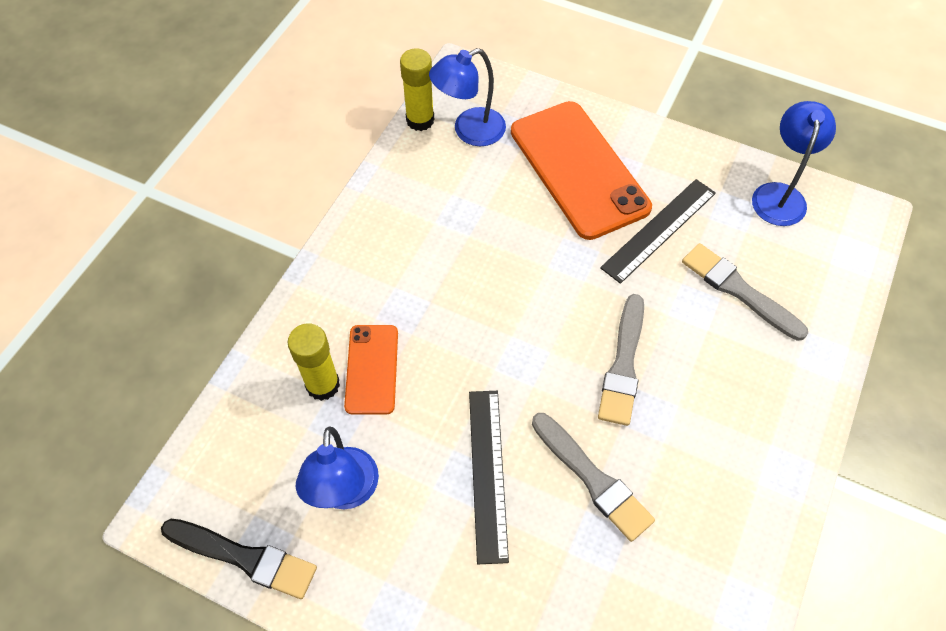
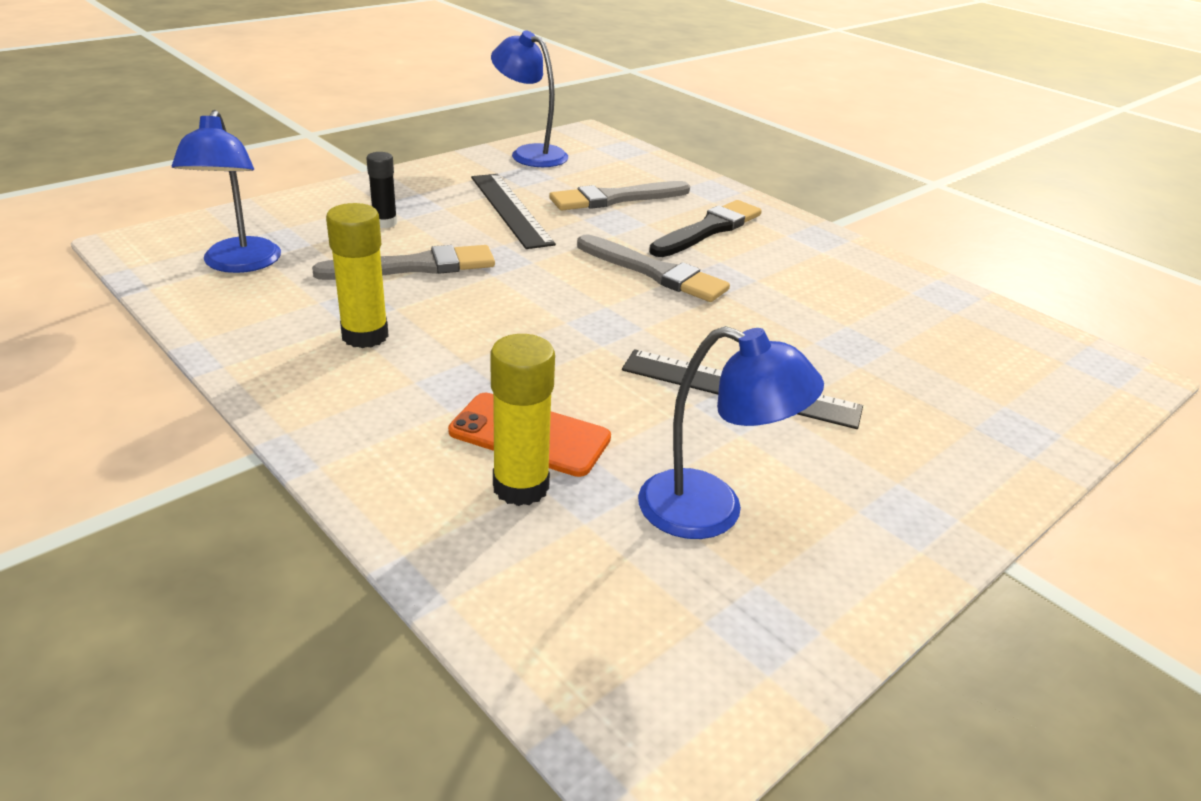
camera: 70 degrees left, 25 degrees down
(244, 558) = (777, 653): black brush -> black brush (708, 229)
(420, 120) = (169, 290): yellow glue stick -> yellow glue stick (365, 336)
(578, 169) = (385, 223): orange phone -> black glue stick
(593, 479) = (780, 327): grey brush -> grey brush (414, 266)

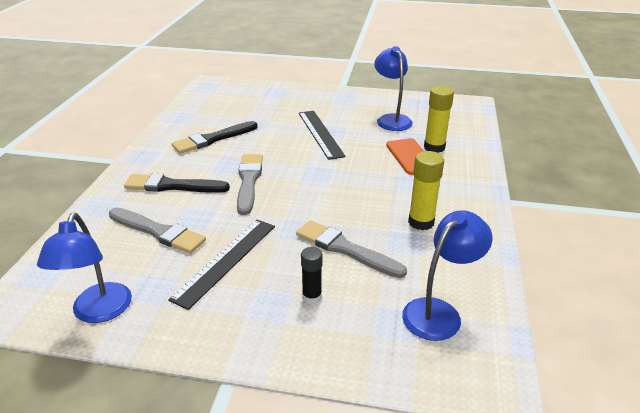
camera: 125 degrees left, 0 degrees up
(825, 292) = (213, 139): none -> black brush

